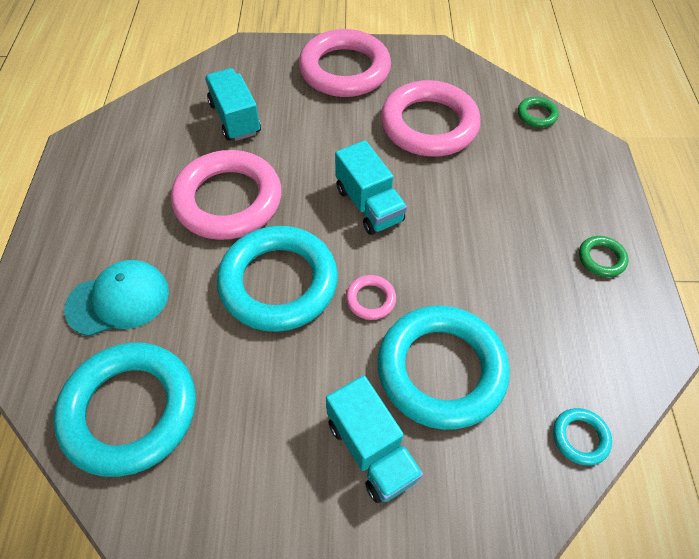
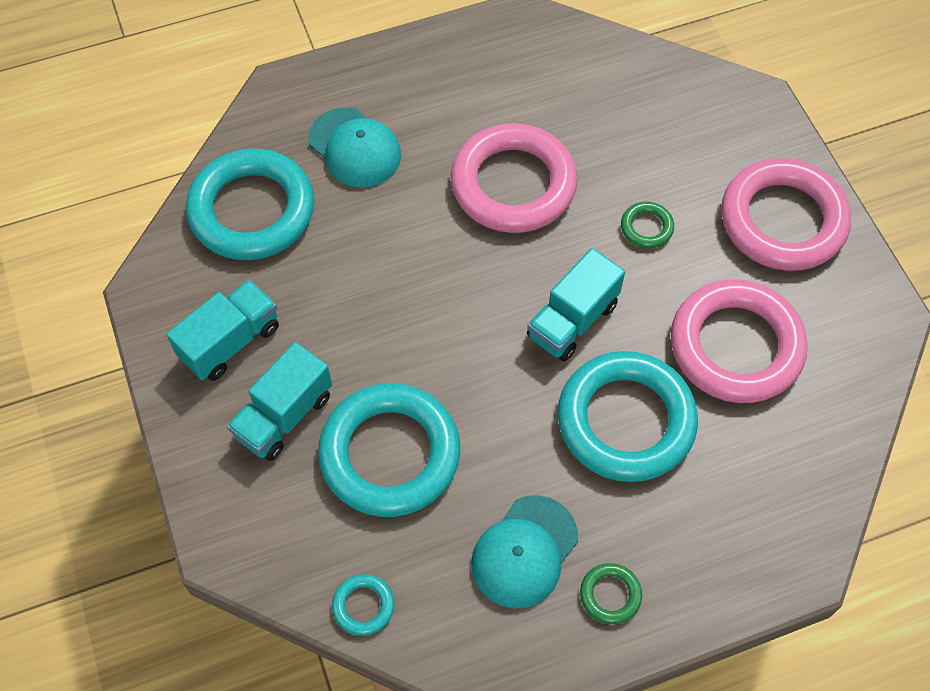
camera: 70 degrees right, 5 degrees up
(235, 118) = (634, 140): turquoise truck -> turquoise truck (230, 342)
(278, 283) = (430, 272): turquoise ring -> turquoise ring (625, 421)
(370, 299) = (446, 363): pink ring -> none
(536, 115) = (828, 472): green ring -> green ring (646, 227)
(555, 301) = (524, 552): none -> turquoise cap

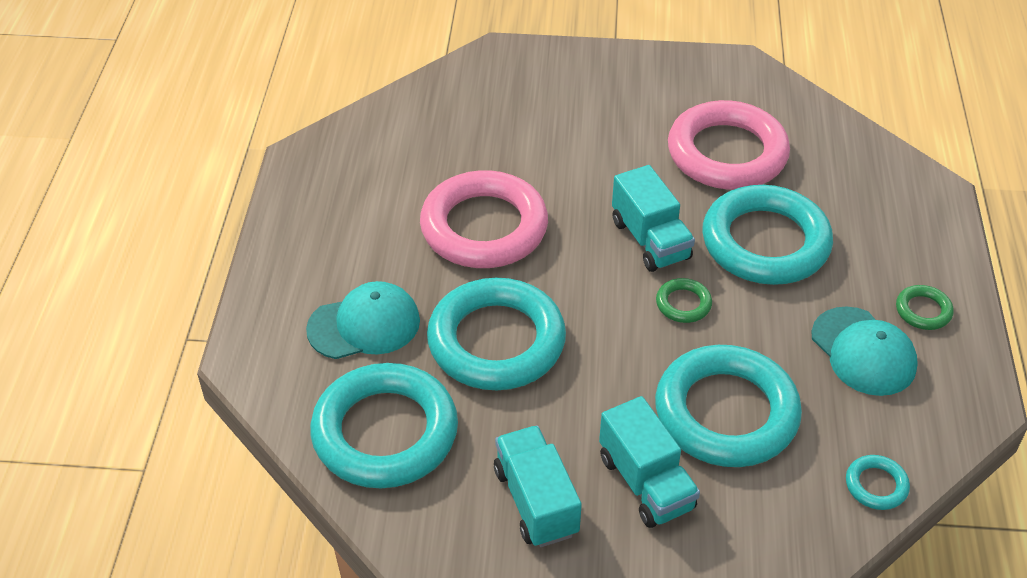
camera: 65 degrees left, 15 degrees down
(384, 247) = (496, 341): none -> turquoise ring
(646, 227) = (583, 161): green ring -> green ring (683, 304)
(782, 220) = (624, 84): pink ring -> none

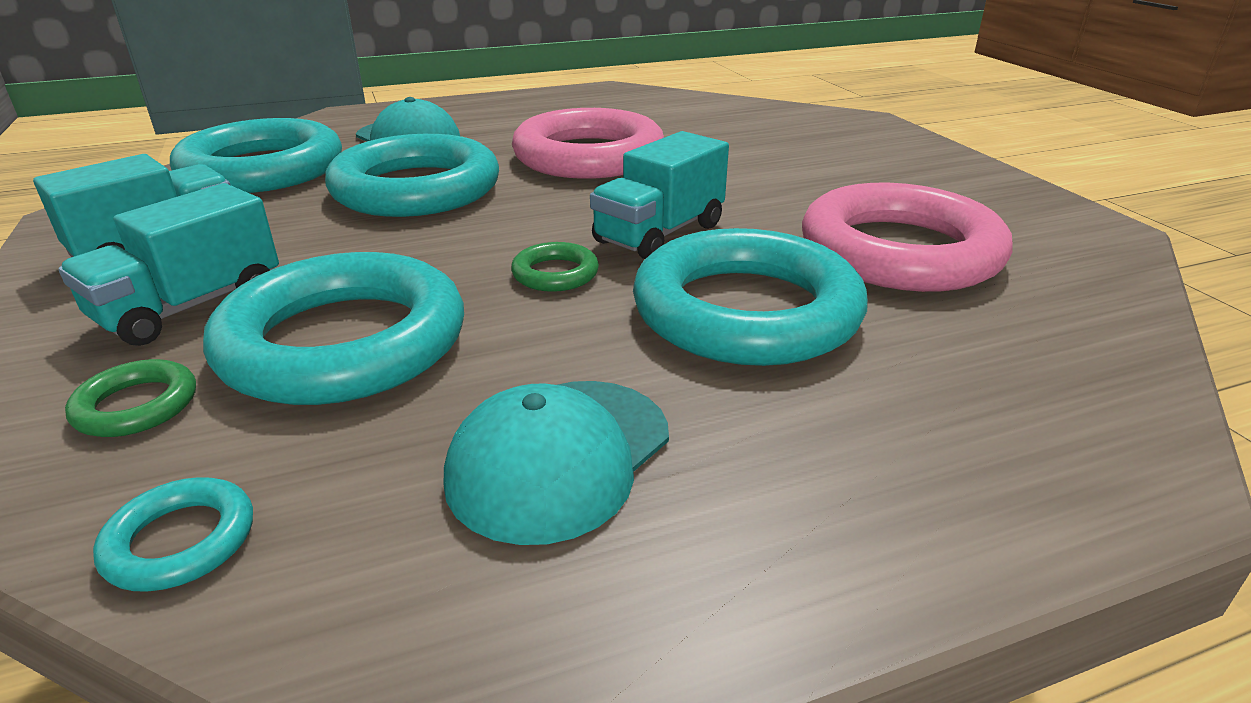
camera: 65 degrees right, 15 degrees down
(923, 311) = (741, 522): green ring -> green ring (136, 406)

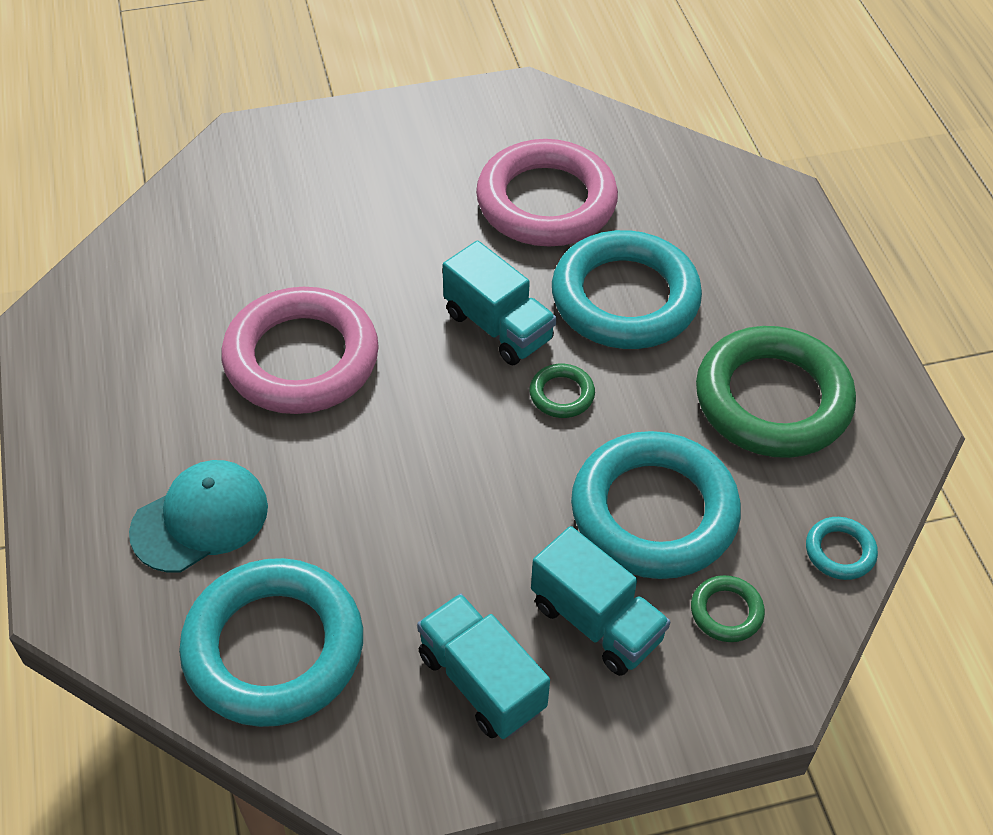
camera: 85 degrees left, 20 degrees up
(416, 189) = (366, 497): turquoise ring -> none
(559, 457) = (772, 400): turquoise cap -> green ring

